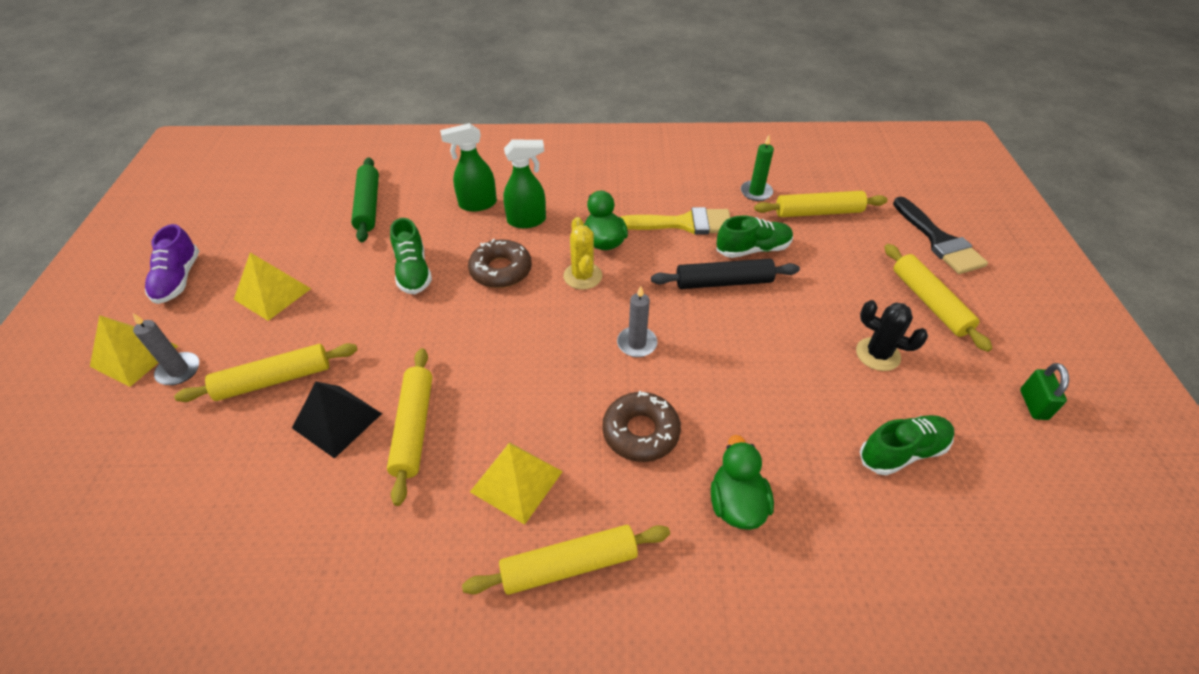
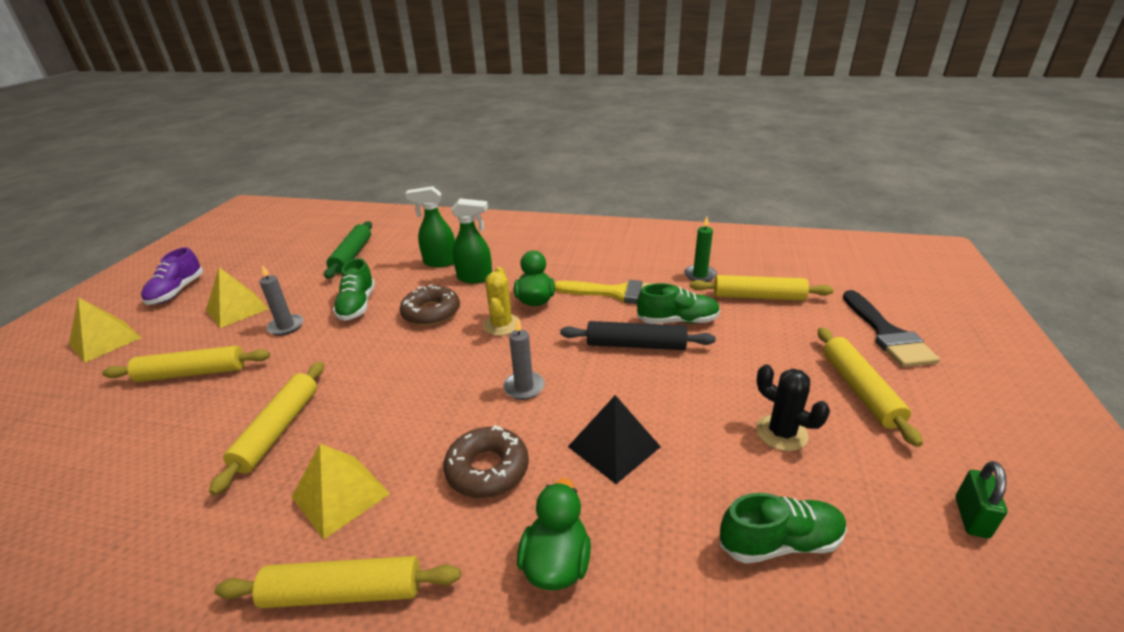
camera: 15 degrees right, 15 degrees down
(179, 370) = (128, 356): grey candle -> grey candle (286, 326)
(337, 420) = (219, 413): black pyramid -> black pyramid (613, 446)

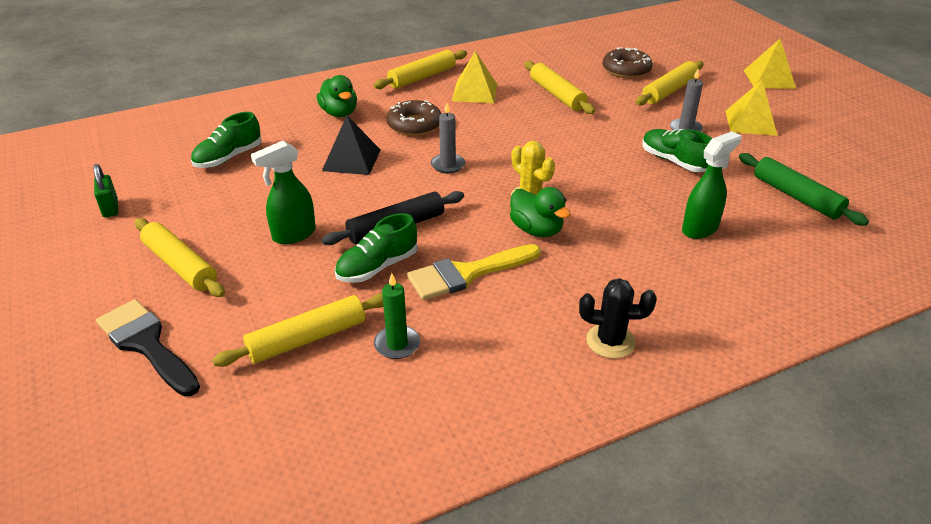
camera: 140 degrees right, 5 degrees up
(177, 291) = (829, 112): purple shoe -> none
(431, 312) = (605, 181): brown donut -> brown donut (626, 70)
(475, 278) = (631, 228): green spray bottle -> green spray bottle (293, 235)
(781, 433) = (241, 208): black cactus -> black cactus (610, 341)

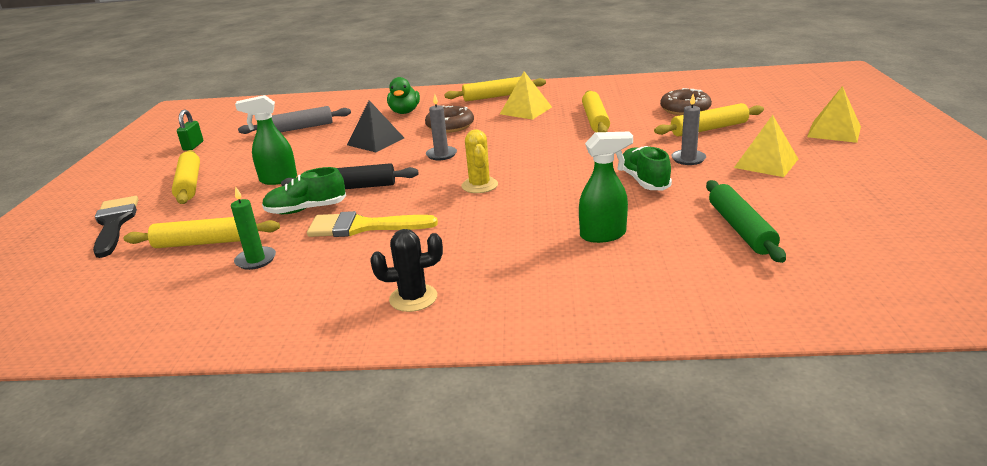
camera: 30 degrees right, 10 degrees down
(228, 158) = (297, 128): green shoe -> grey rolling pin
(536, 230) = (455, 209): green duck -> none
(610, 341) = (413, 298): black cactus -> black cactus turned 45 degrees counterclockwise

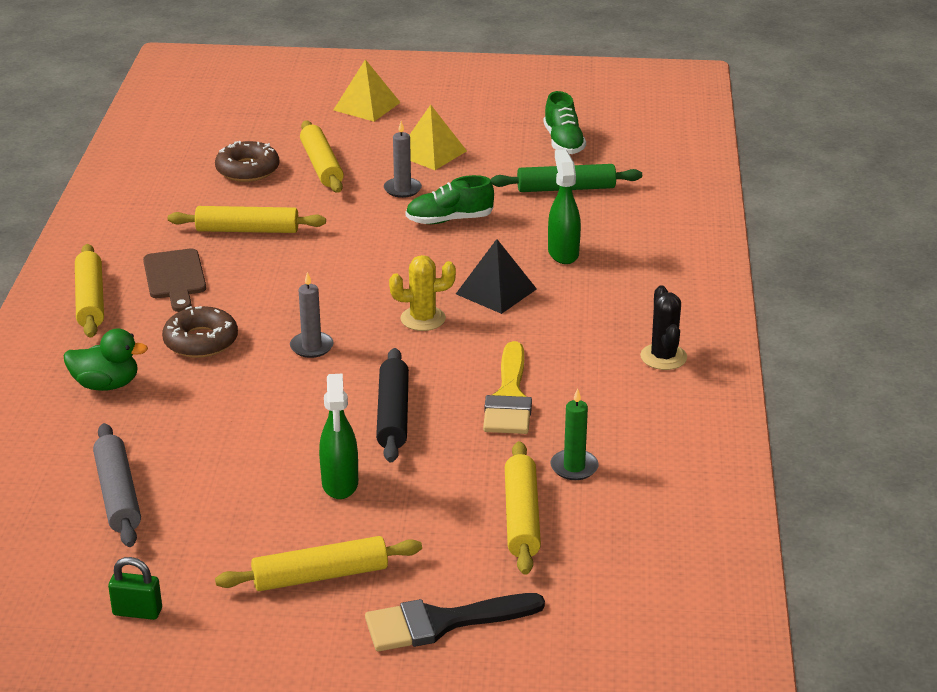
camera: 90 degrees left, 5 degrees up
(306, 209) = (449, 445): green shoe -> green shoe (563, 142)
(375, 141) = (228, 406): black pyramid -> black pyramid (496, 291)
(526, 110) = (175, 278): yellow pyramid -> brown cutting board

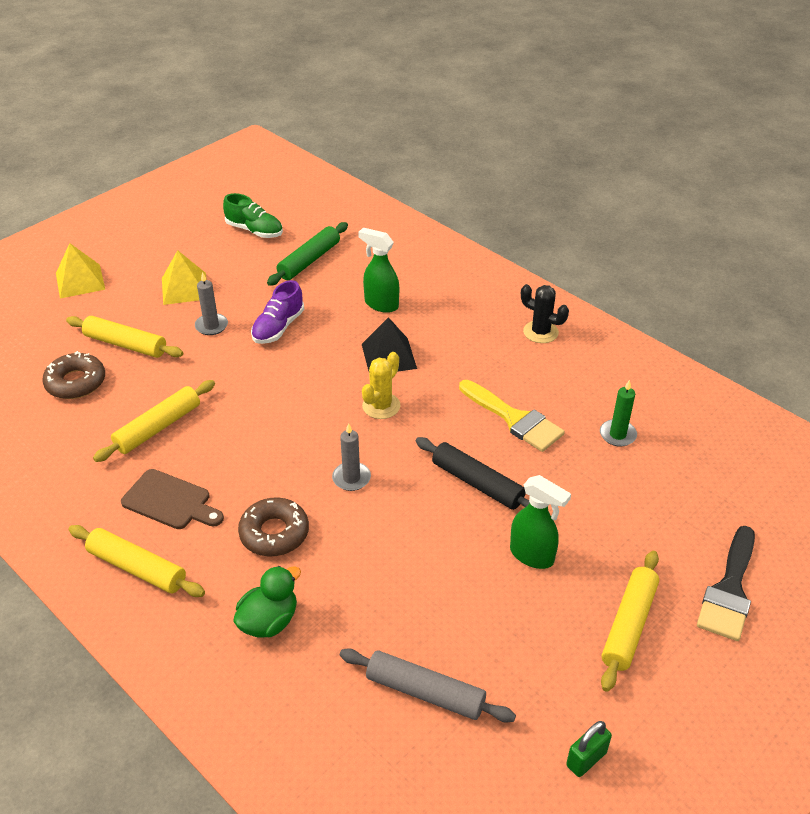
camera: 50 degrees left, 10 degrees up
(449, 220) = (278, 327): green shoe -> purple shoe
(521, 517) = (648, 488): yellow rolling pin -> none

